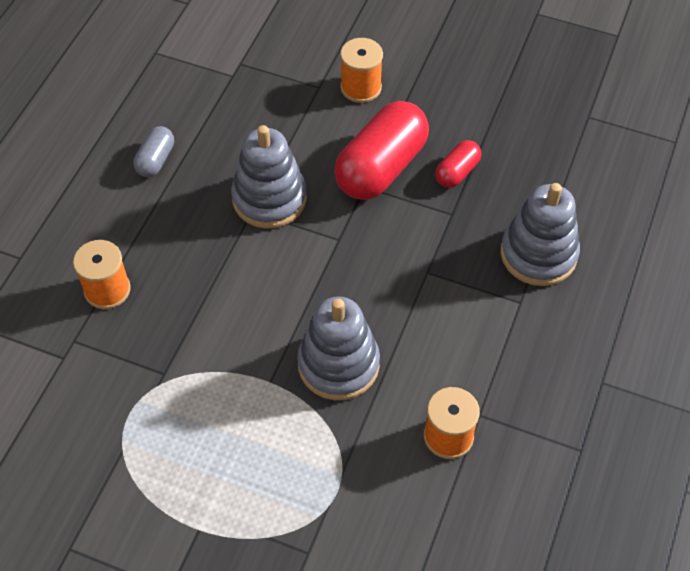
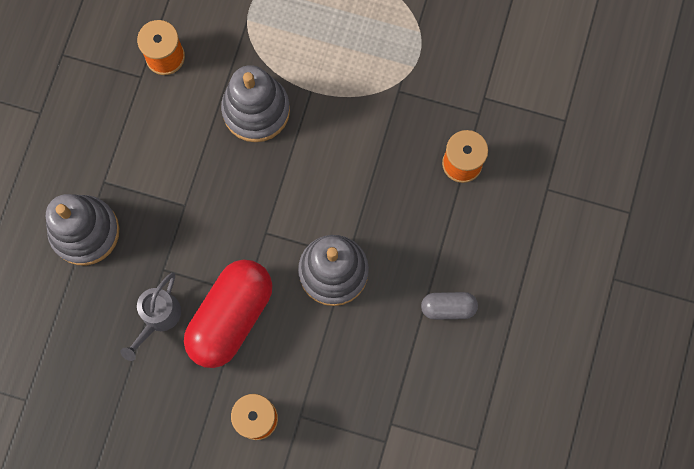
camera: 175 degrees right, 20 degrees up
(156, 160) = (448, 307): grey capsule -> grey capsule turned 75 degrees clockwise
(457, 172) = (158, 318): red capsule -> grey watering can

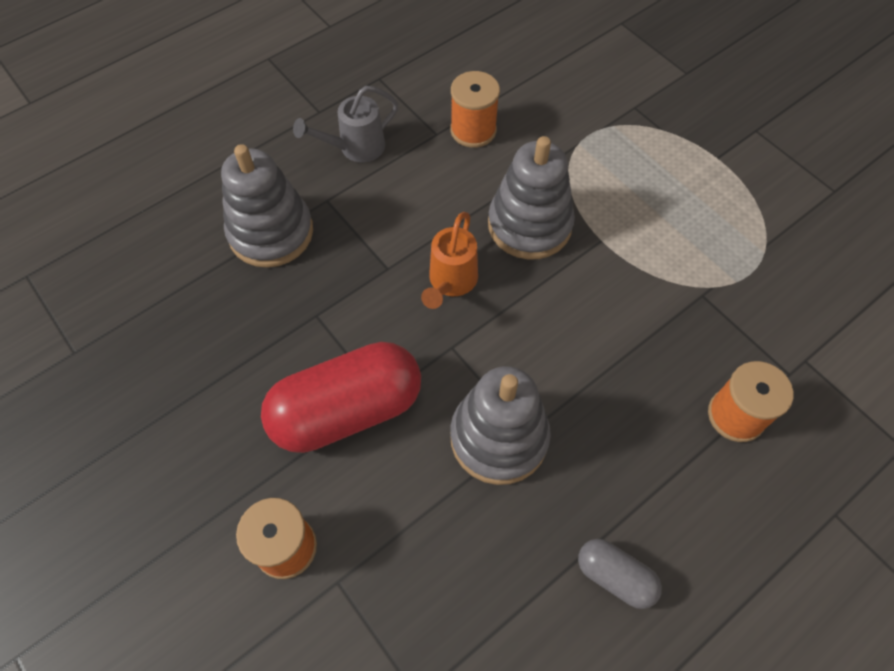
camera: 35 degrees right, 15 degrees down
(158, 318) = (271, 359): grey watering can -> grey watering can (356, 148)
(233, 188) = (451, 282): none -> orange watering can

